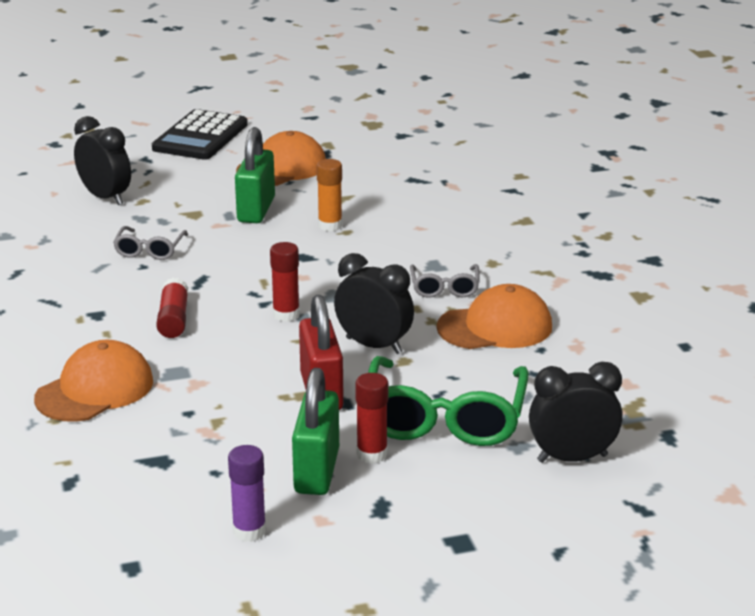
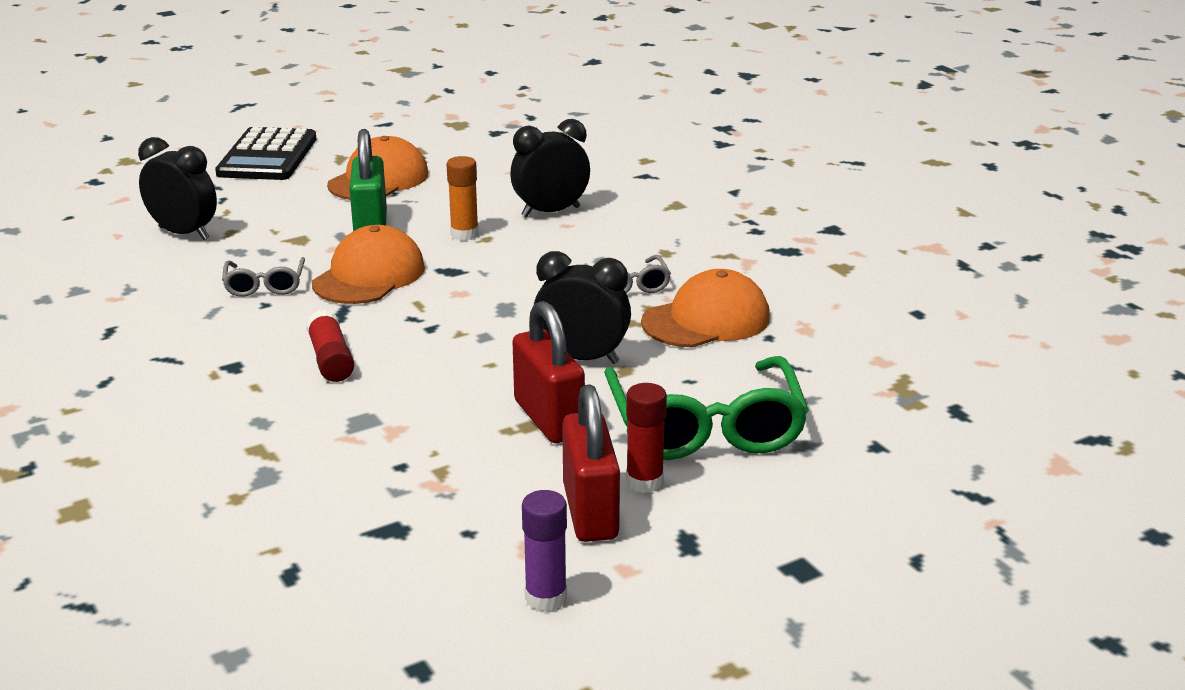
camera: 15 degrees left, 0 degrees up
(95, 390) = (271, 456): orange cap -> orange cap (369, 275)
(286, 315) = (463, 337): red glue stick -> none
(316, 471) = (590, 511): green padlock -> red padlock
(572, 458) = (870, 451): black clock -> black clock (550, 212)

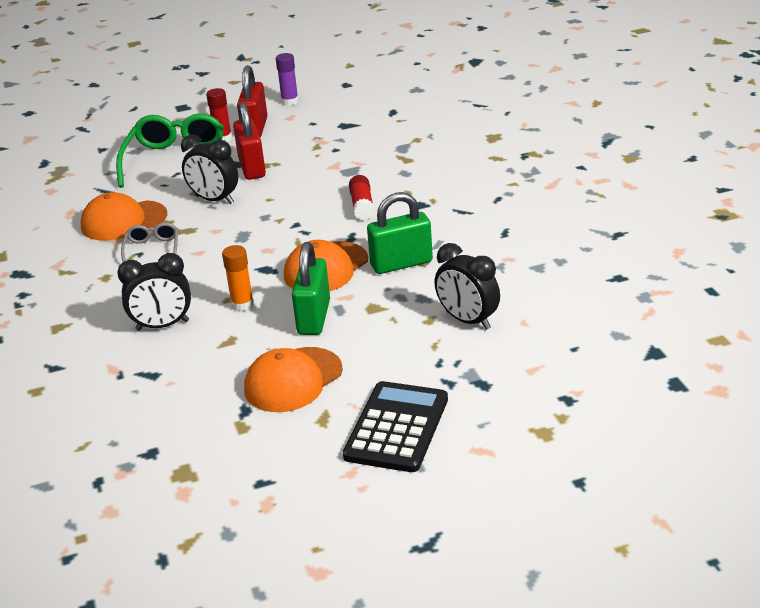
camera: 165 degrees left, 5 degrees up
(265, 285) = (401, 264): grey glasses -> green padlock

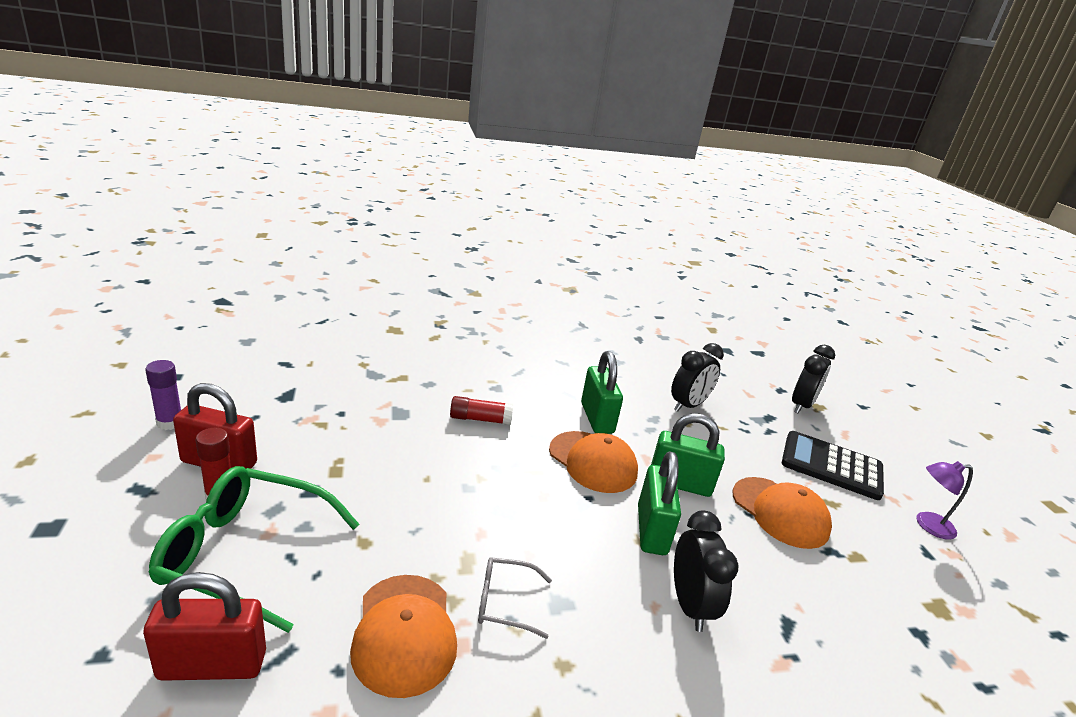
camera: 90 degrees left, 5 degrees down
(214, 200) = (399, 525): black clock -> black clock (801, 405)
(242, 304) = (651, 530): orange glue stick -> green padlock
(252, 168) = (334, 481): red padlock -> red padlock (212, 665)
(310, 494) = (927, 525): none -> purple lamp

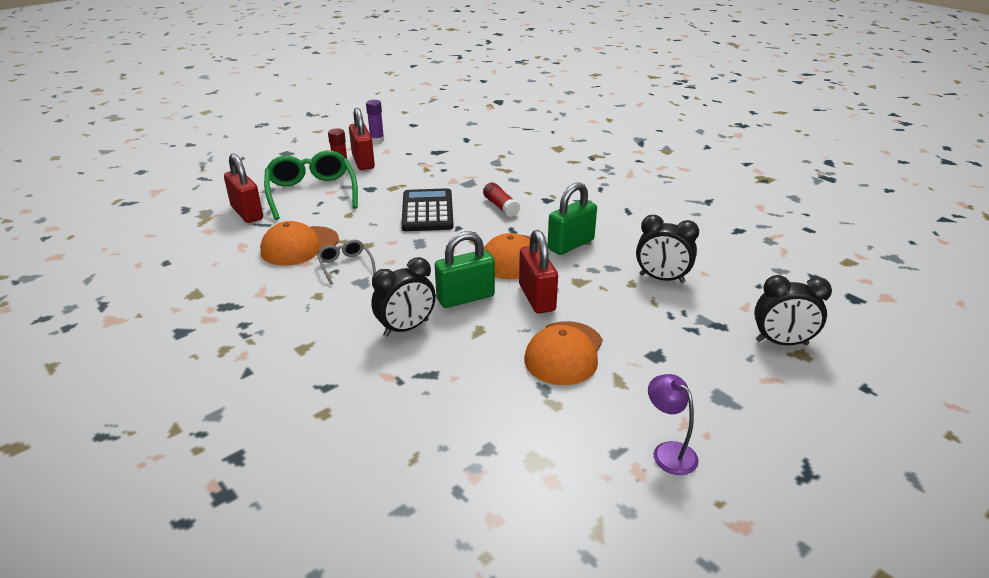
camera: 65 degrees right, 5 degrees up
(679, 483) = (536, 298): green padlock -> red padlock
(831, 466) = (687, 375): black calculator -> black calculator (427, 211)

